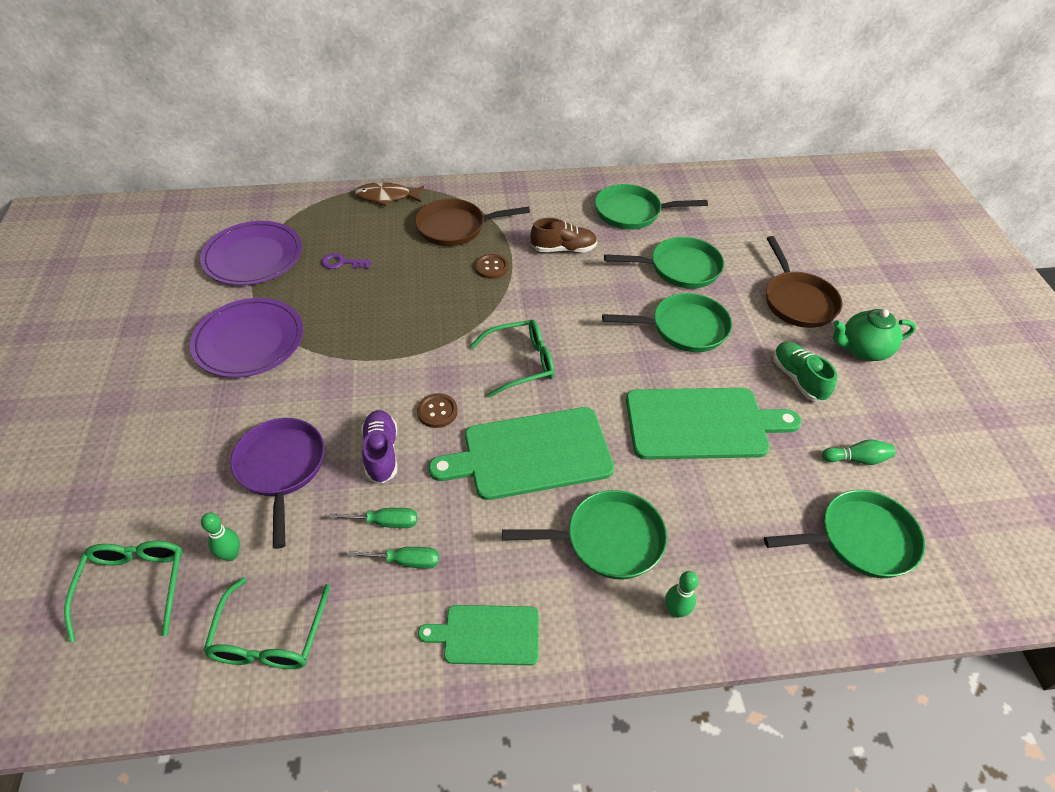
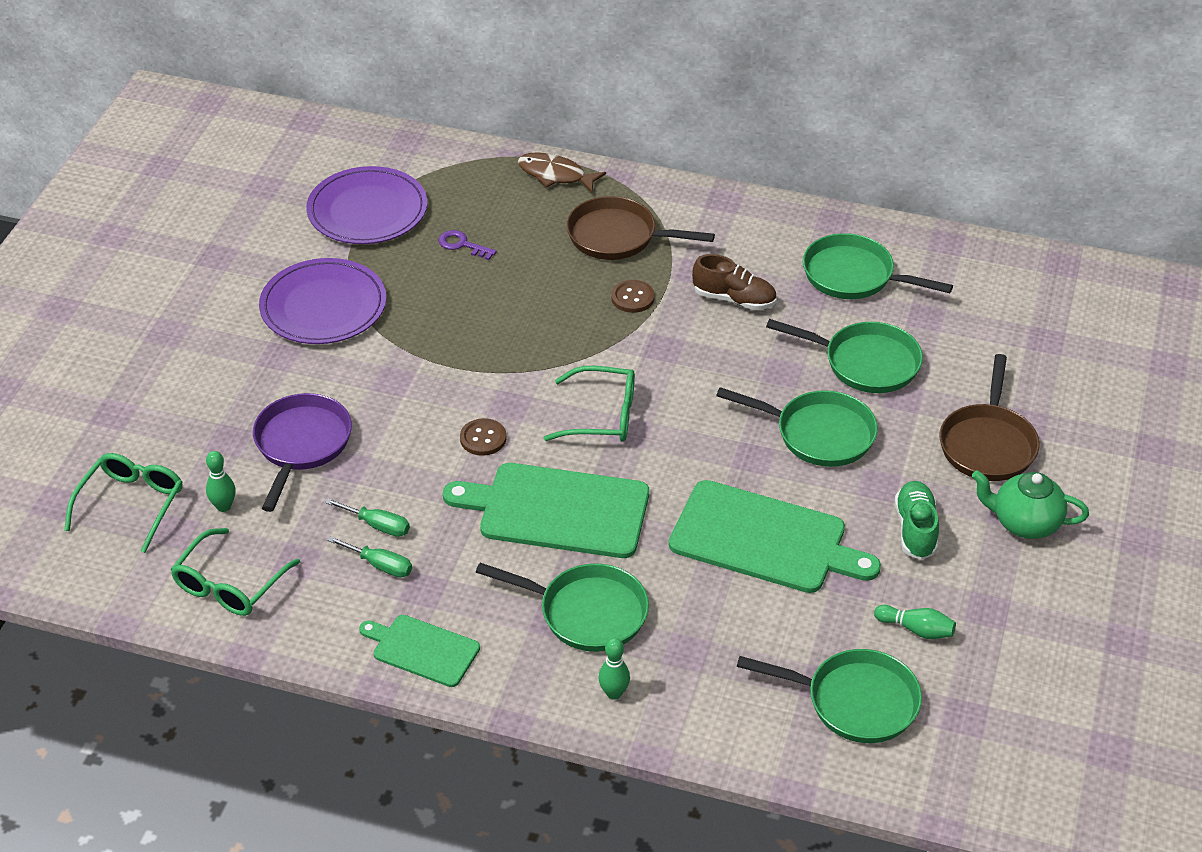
camera: 25 degrees right, 5 degrees down
(381, 453) = (405, 461): purple shoe -> none

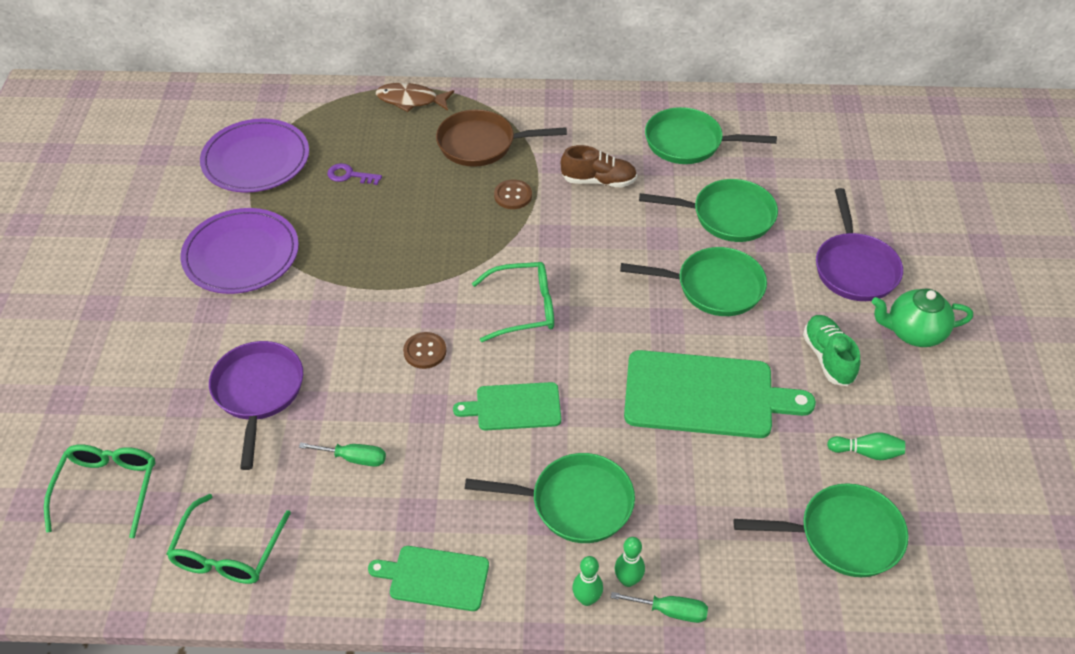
camera: 15 degrees left, 5 degrees up
(224, 506) = (200, 471): green bowling pin -> green bowling pin (586, 599)
(380, 565) = (368, 499): green screwdriver -> green screwdriver (670, 611)
(557, 510) = (514, 407): green cutting board -> green cutting board, size x0.57
(987, 444) = (854, 268): brown pan -> purple pan

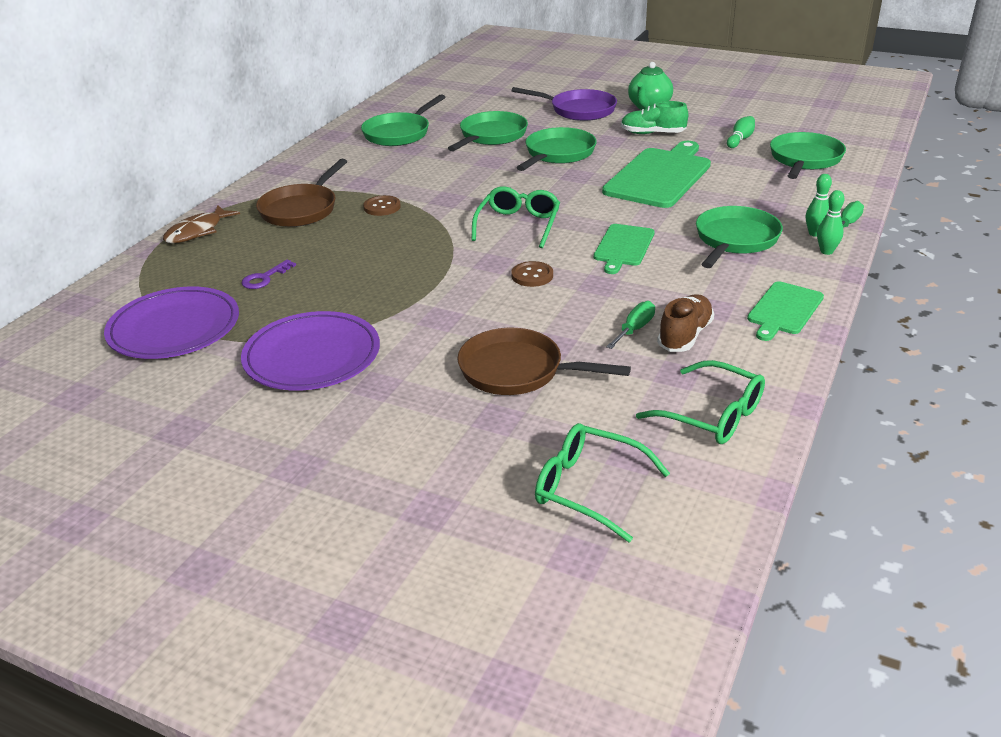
camera: 65 degrees left, 15 degrees down
(258, 392) = (517, 371): purple pan -> brown pan
(598, 181) = (403, 171): brown shoe -> brown shoe (685, 336)

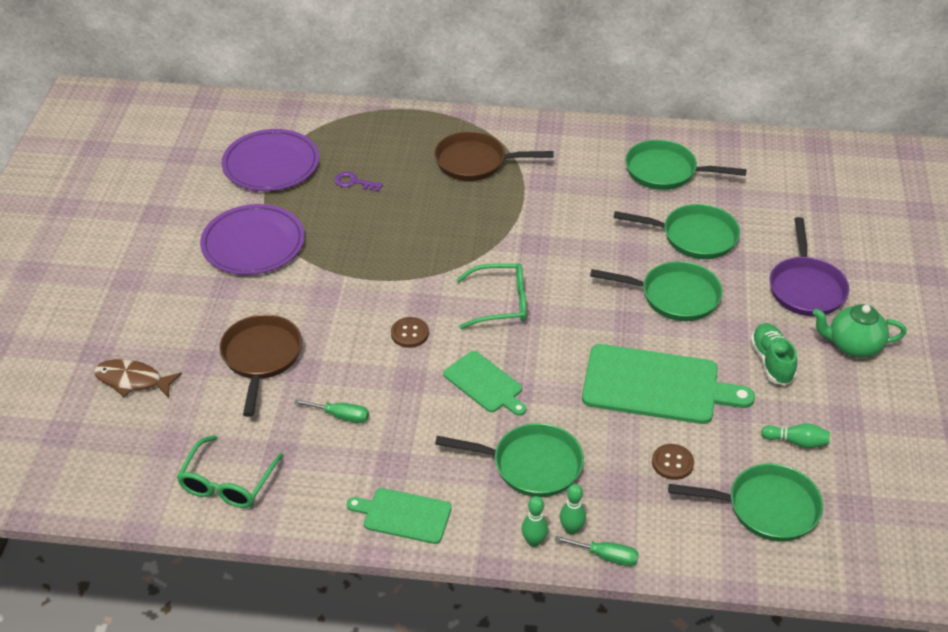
camera: 70 degrees right, 10 degrees up
(197, 231) = (414, 121): brown fish -> brown fish (132, 380)
(382, 207) = (500, 208): brown button -> brown button (672, 463)
(588, 488) = (128, 425): green glasses -> none
(623, 247) = (485, 384): green cutting board -> green cutting board turned 135 degrees counterclockwise
(685, 336) = (339, 450): brown shoe -> none

